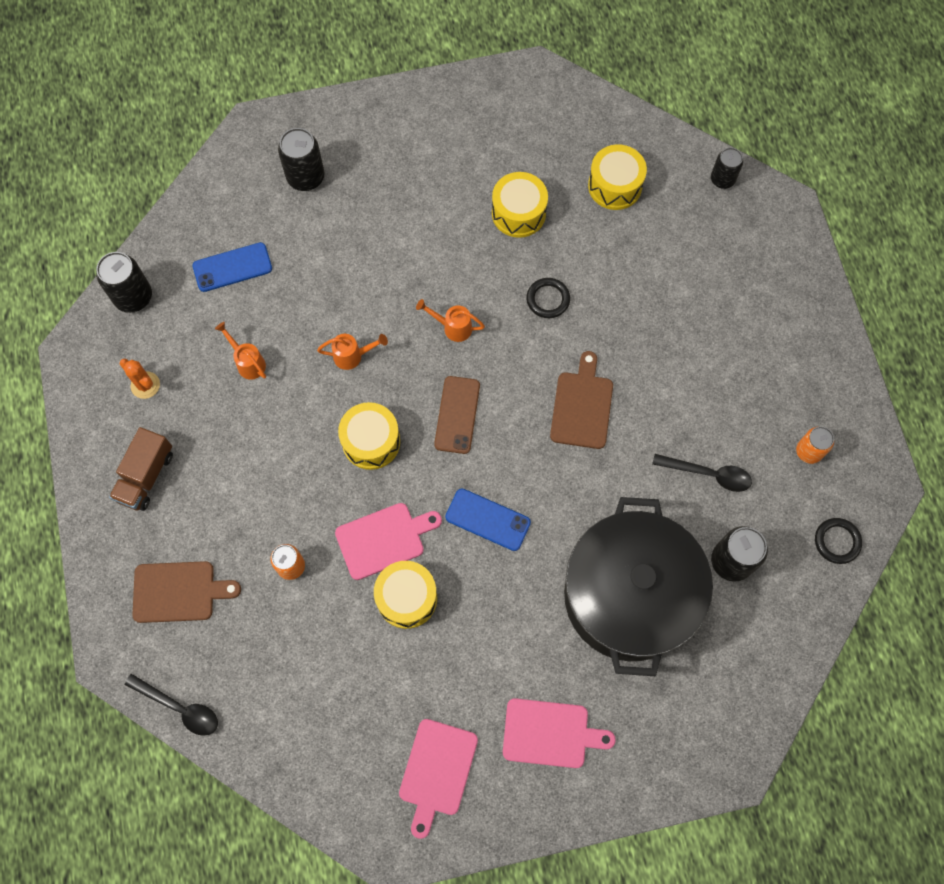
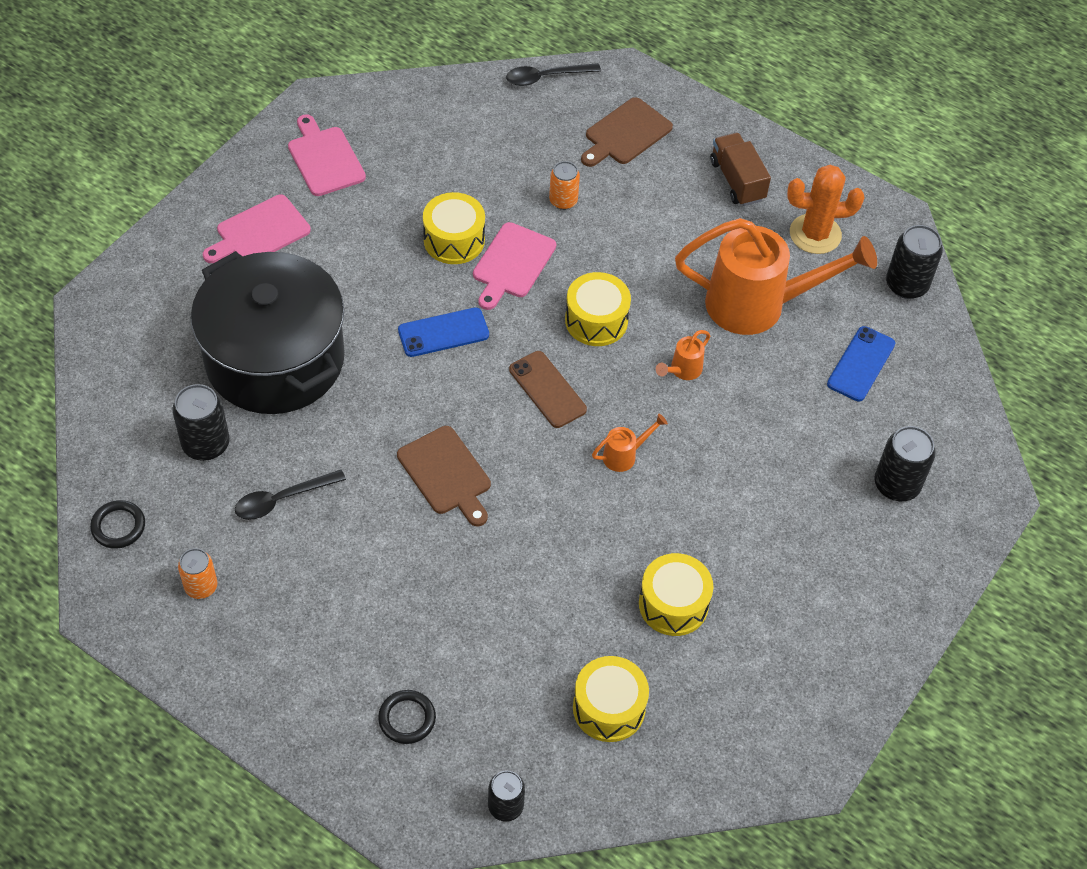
camera: 135 degrees right, 15 degrees down
(145, 385) = (815, 234): orange cactus -> orange cactus, size x1.69
(248, 362) = (759, 305): orange watering can -> orange watering can, size x2.49
(548, 299) = (565, 543): black ring -> black ring (407, 718)

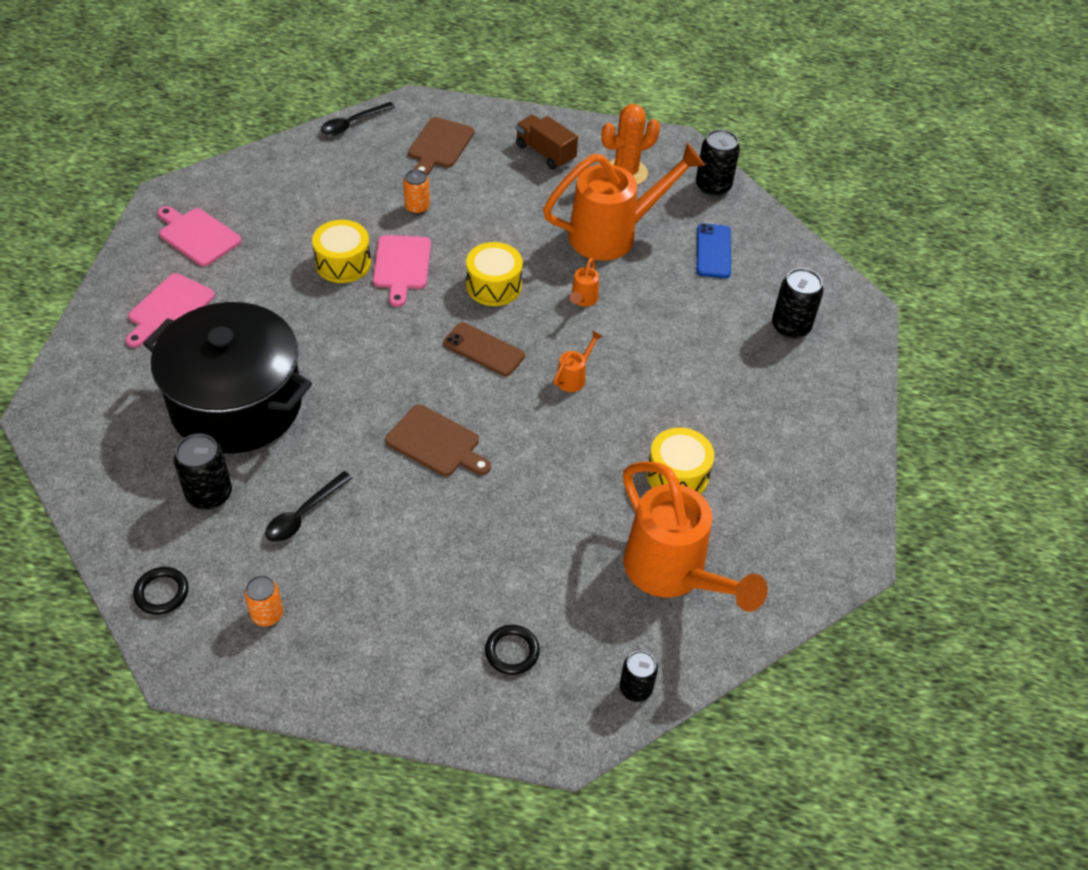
camera: 25 degrees left, 5 degrees down
(443, 332) = (373, 335): blue phone -> none
(609, 708) = (673, 575): yellow drum -> orange watering can

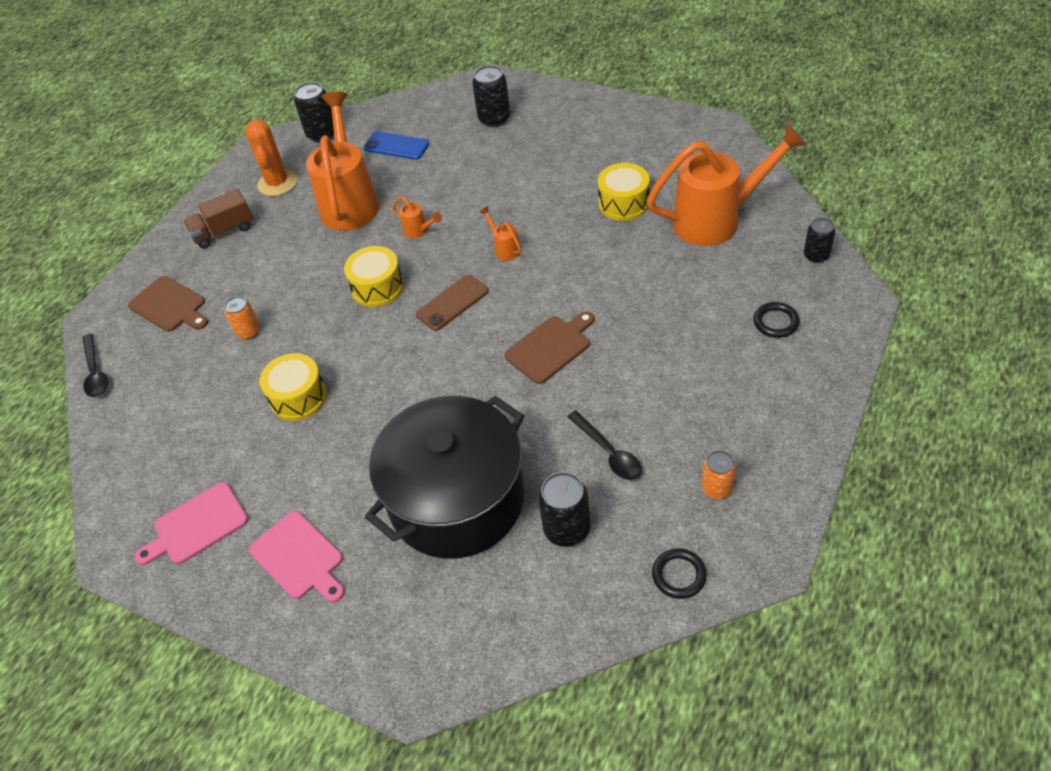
camera: 65 degrees left, 0 degrees up
(401, 266) = (323, 351): pink cutting board -> none

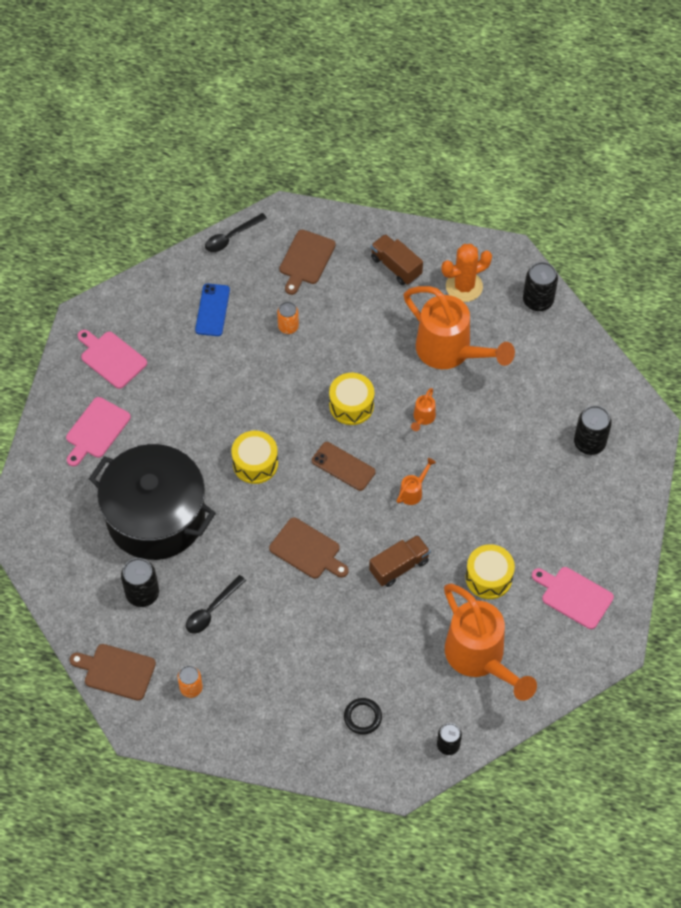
camera: 70 degrees right, 10 degrees up
(298, 397) = (230, 384): yellow drum -> yellow drum (255, 463)
(350, 201) = (451, 352): orange watering can -> orange watering can turned 60 degrees clockwise
(396, 146) = (533, 368): blue phone -> blue phone (212, 310)
(593, 270) = (399, 566): none -> brown truck
(658, 147) = (574, 596): none -> pink cutting board
(679, 575) = (116, 671): black ring -> brown cutting board

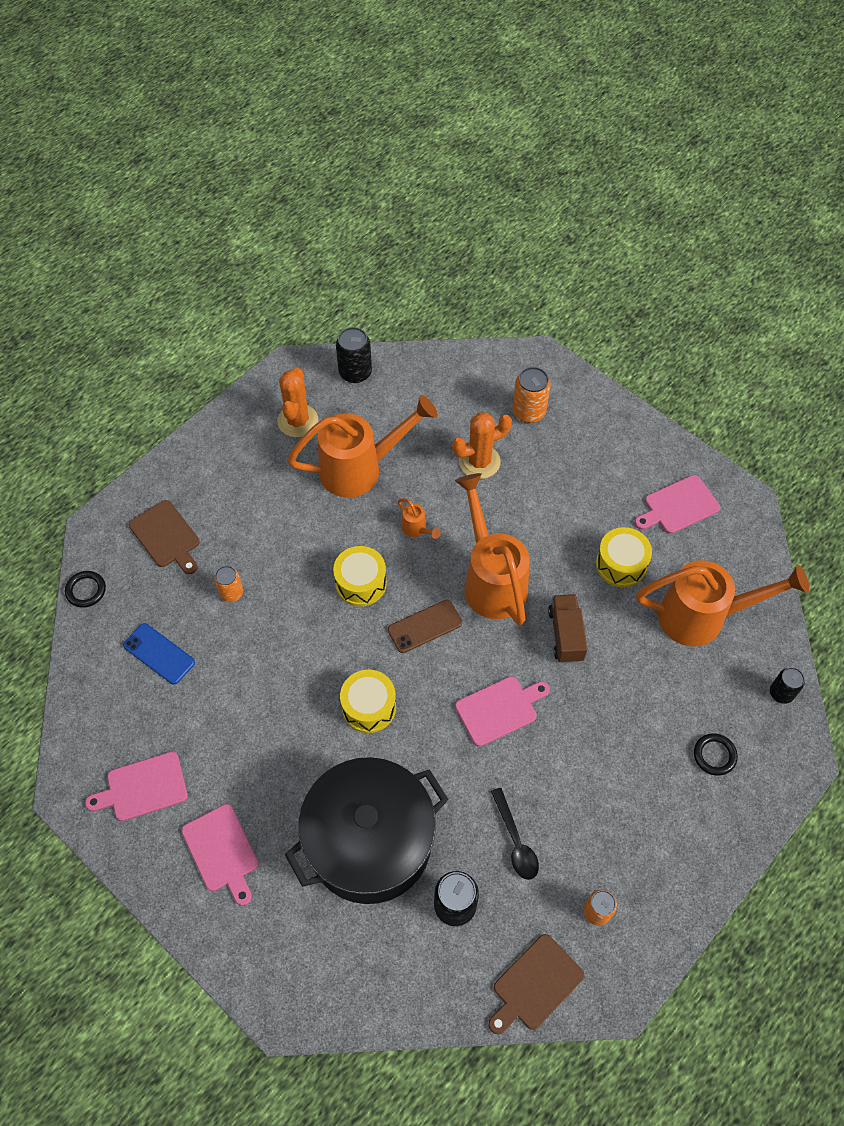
camera: 60 degrees left, 0 degrees up
(231, 237) = (86, 590): black spoon -> black ring
(307, 550) = (499, 709): brown cutting board -> pink cutting board
(396, 266) = (234, 464): brown truck -> none
(413, 491) = (491, 579): orange watering can -> orange watering can, size x2.49
(515, 431) = (479, 462): none -> orange cactus
(589, 443) = (529, 412): black can -> orange can

